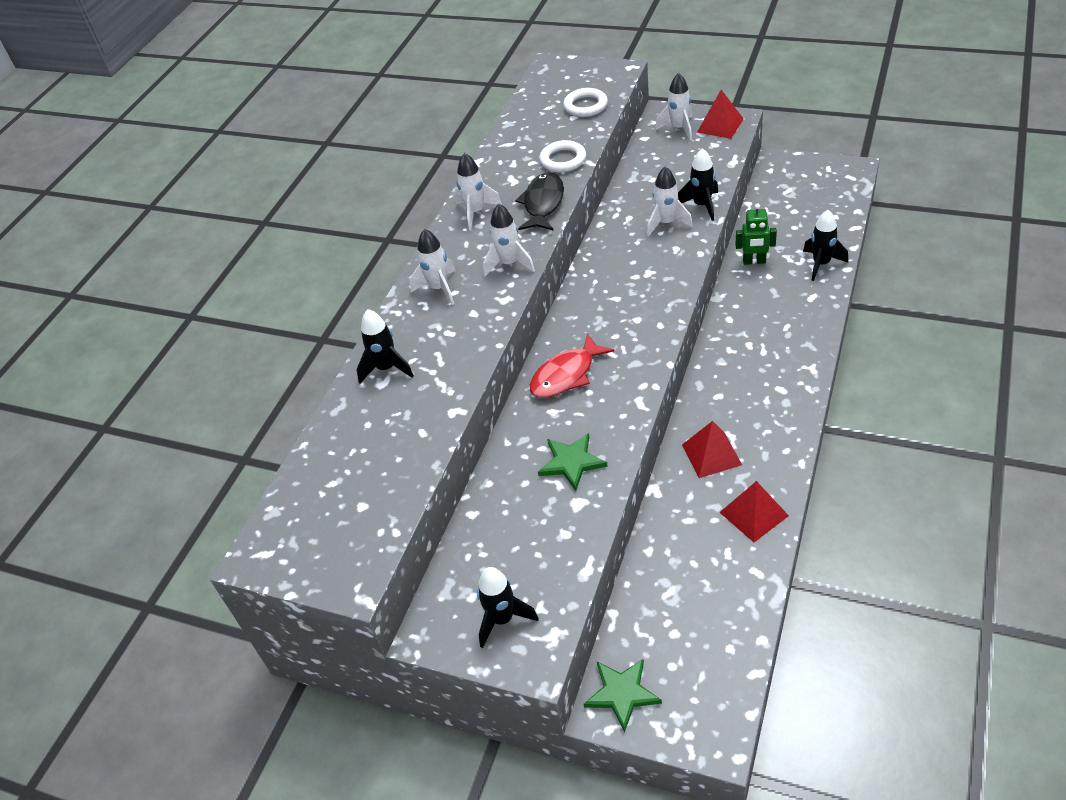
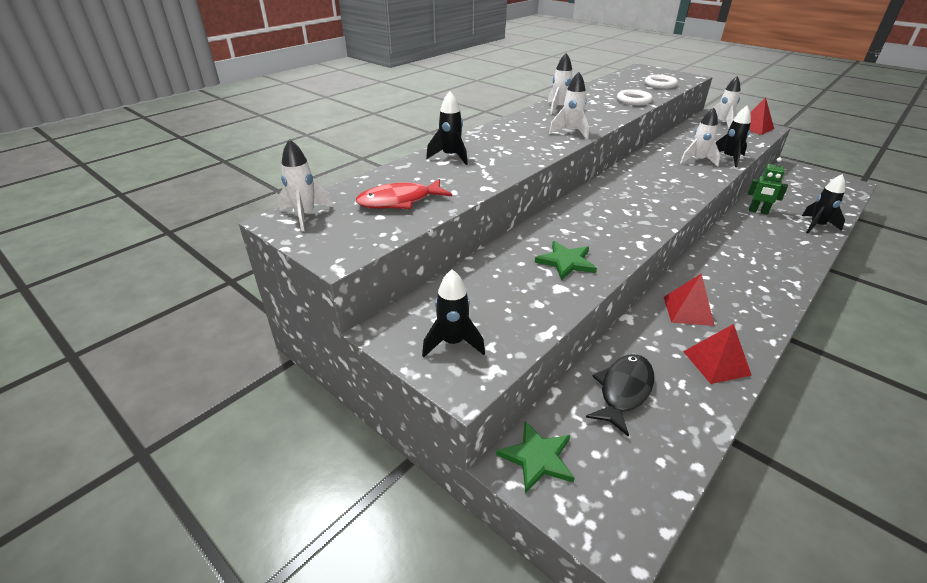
camera: 15 degrees right, 10 degrees down
(439, 288) = (513, 132): white rocket -> white rocket (305, 215)
(543, 203) = (609, 114): black fish -> black fish (623, 391)
(566, 375) = (585, 214): red fish -> red fish (399, 201)

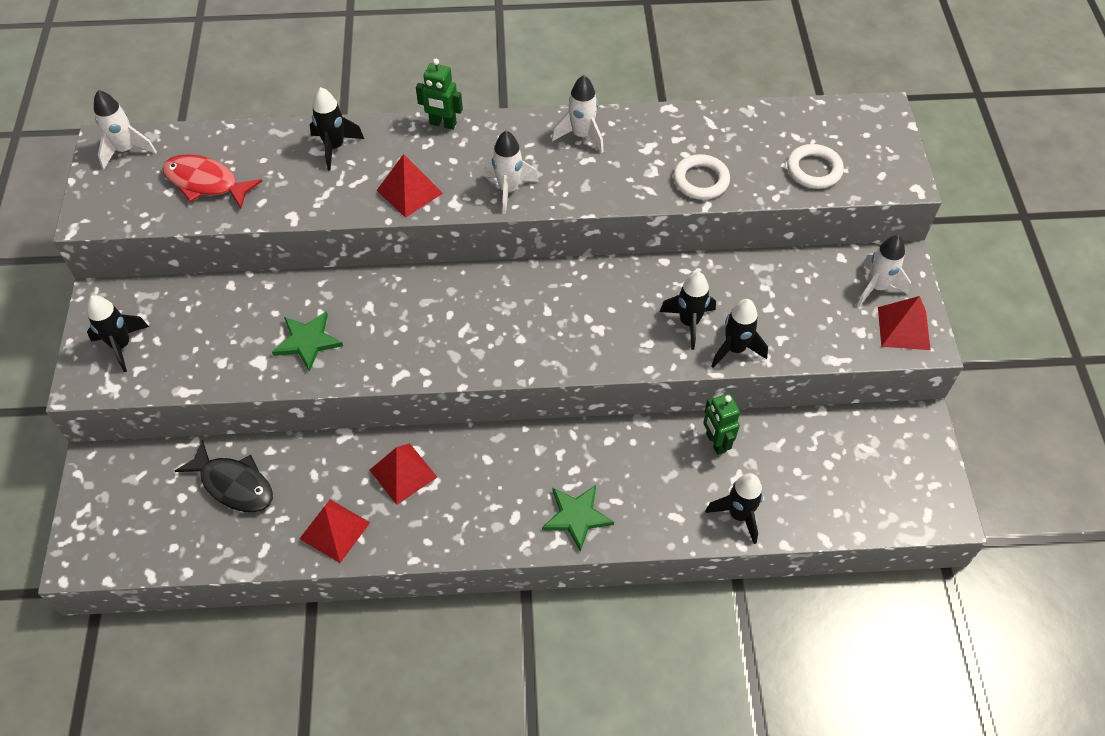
camera: 45 degrees right, 20 degrees up
(489, 129) = (443, 124): none -> green robot
(527, 152) = (409, 192): none -> red pyramid
(537, 458) = (113, 473): green star -> green star (576, 516)
(623, 391) = (234, 484): black fish -> black fish turned 45 degrees clockwise
(697, 160) = (689, 322): white rocket -> black rocket

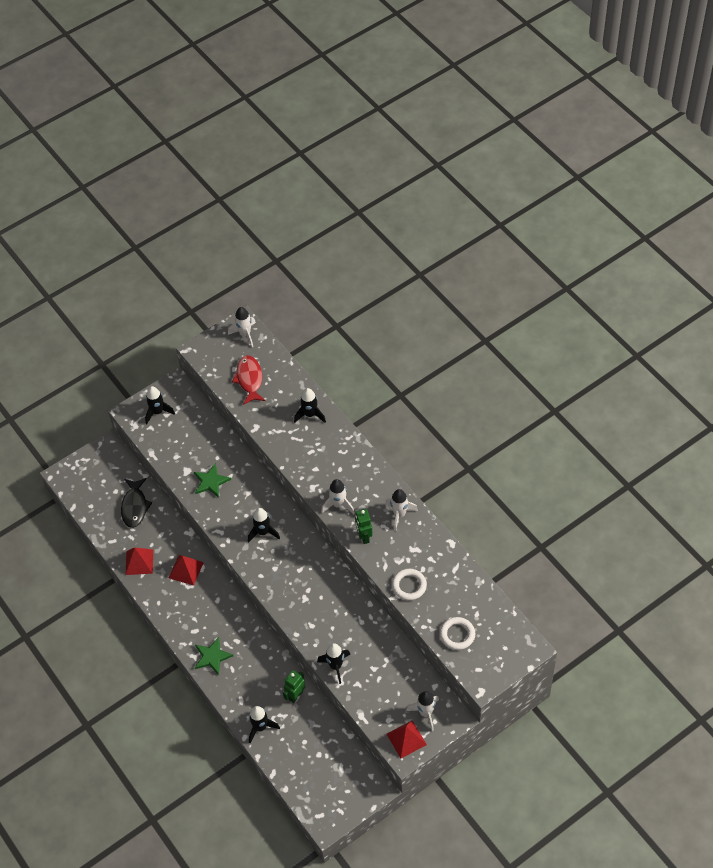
camera: 60 degrees right, 0 degrees up
(409, 192) = (305, 464): red pyramid -> none
(443, 124) = (360, 449): green robot -> green robot (364, 536)
(689, 322) = (337, 636): black rocket -> black rocket (263, 532)

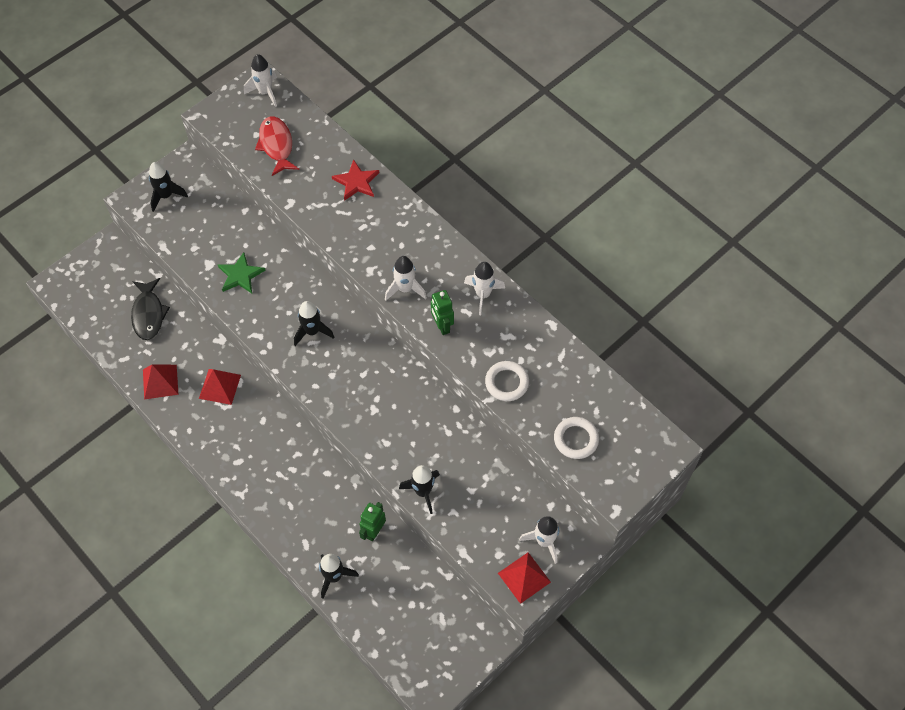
camera: 10 degrees left, 5 degrees up
(212, 657) = (263, 492): green star -> none
(310, 414) = (356, 182): black rocket -> red star

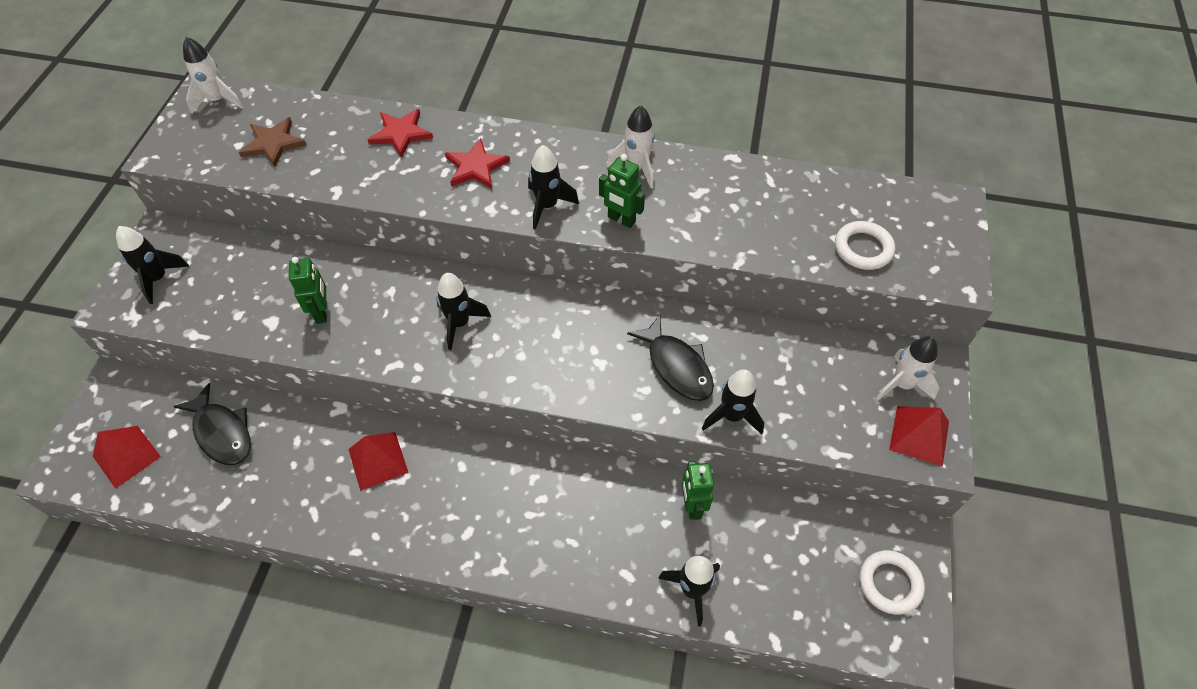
camera: 35 degrees left, 5 degrees down
(160, 381) = (294, 501): red pyramid -> red pyramid (126, 456)
(240, 275) = (322, 312): green star -> green robot
(276, 145) = (273, 143): red fish -> brown star
(383, 234) = (476, 167): none -> red star
(405, 289) = (547, 206): white rocket -> black rocket
(417, 440) = (677, 366): none -> black fish
(507, 382) = (741, 235): white ring -> white ring (889, 583)

